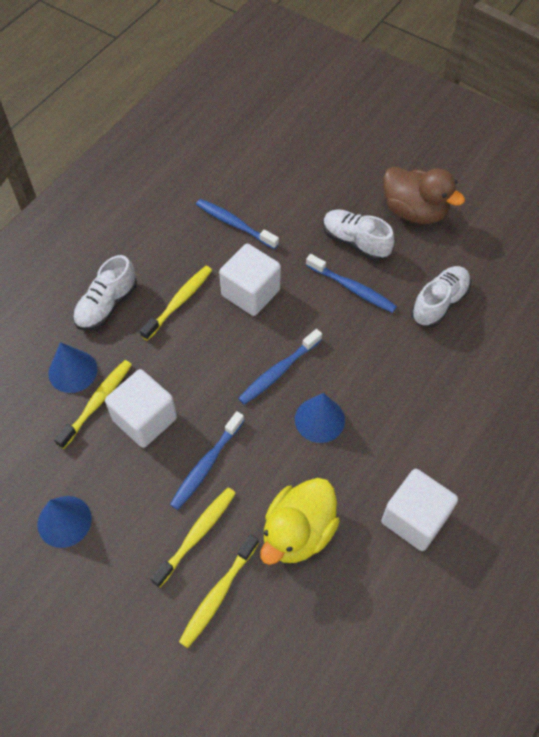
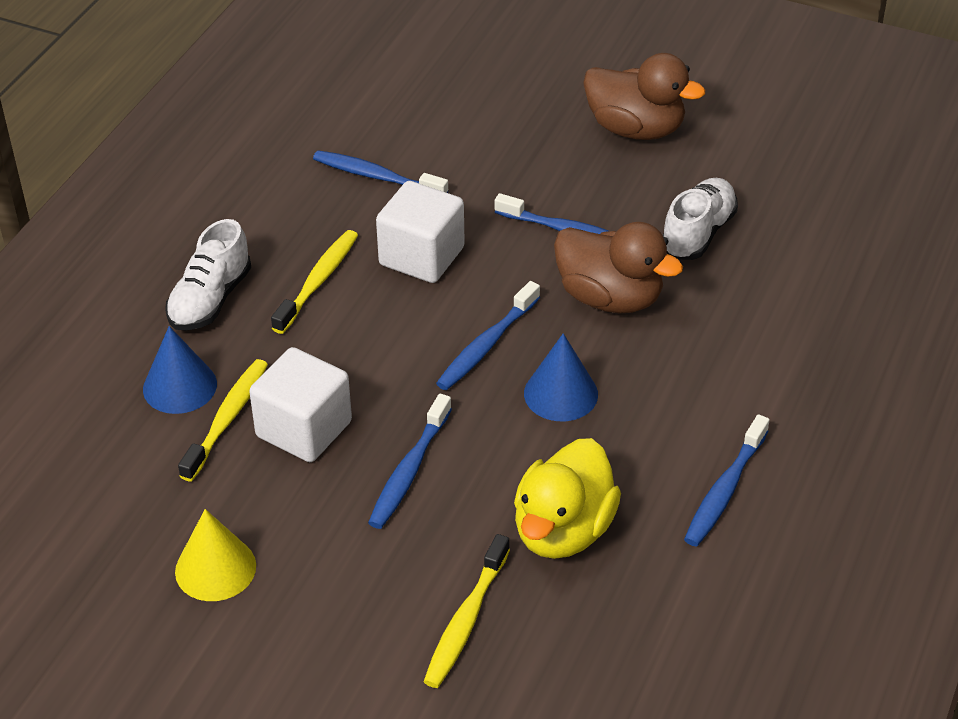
camera: 10 degrees left, 15 degrees down
(64, 521) = (215, 568): blue cone -> yellow cone
(197, 535) = (417, 555): yellow toothbrush -> none
(355, 242) = (560, 176): white shoe -> none
(369, 346) = (610, 298): none -> brown duck
(414, 518) = (725, 490): white cube -> blue toothbrush

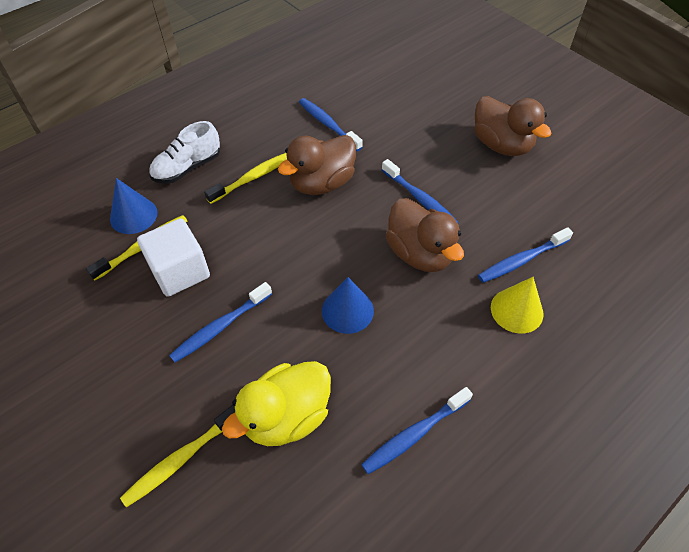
camera: 25 degrees right, 10 degrees up
(215, 568) = (65, 347): yellow cone -> yellow cone (516, 310)
(421, 256) = (321, 183): white cube -> brown duck
(486, 345) = (323, 257): blue toothbrush -> blue toothbrush (521, 260)
(698, 233) = (503, 229): white shoe -> none

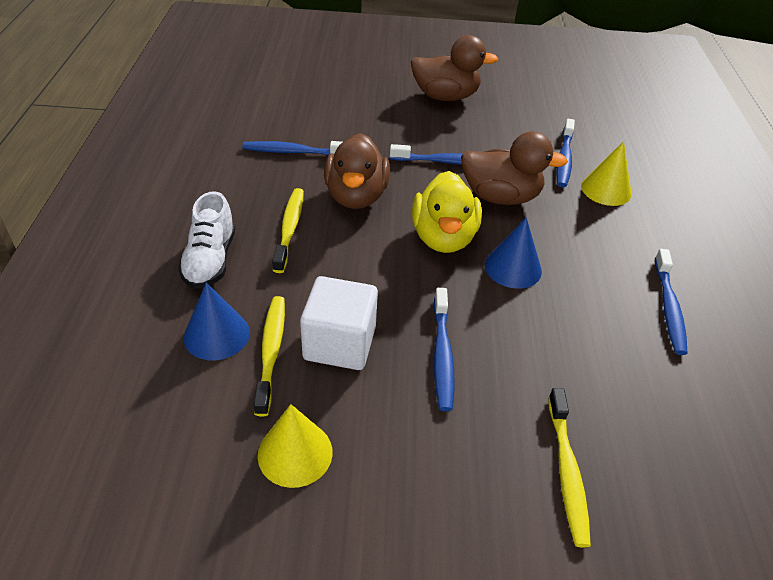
camera: 50 degrees left, 10 degrees down
(80, 312) = (295, 453): none -> yellow cone
(286, 416) = (585, 370): yellow duck -> yellow duck (443, 238)

